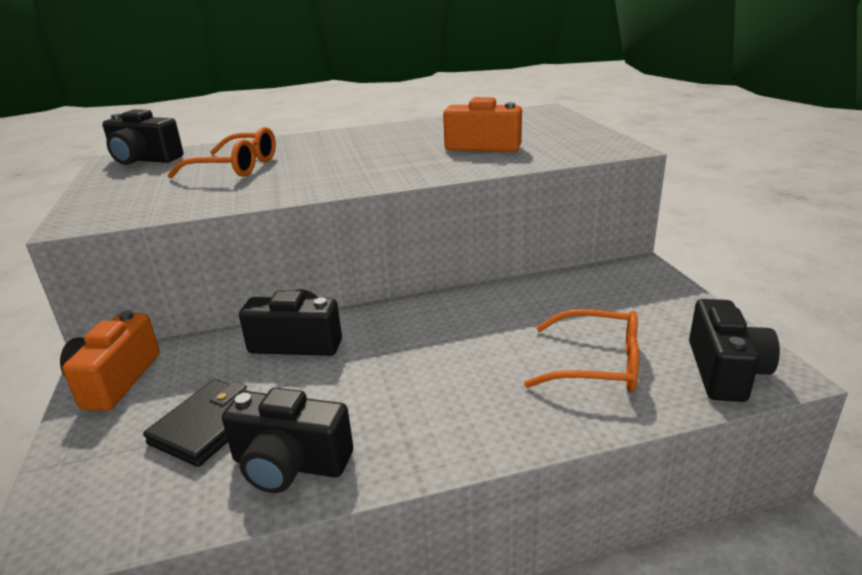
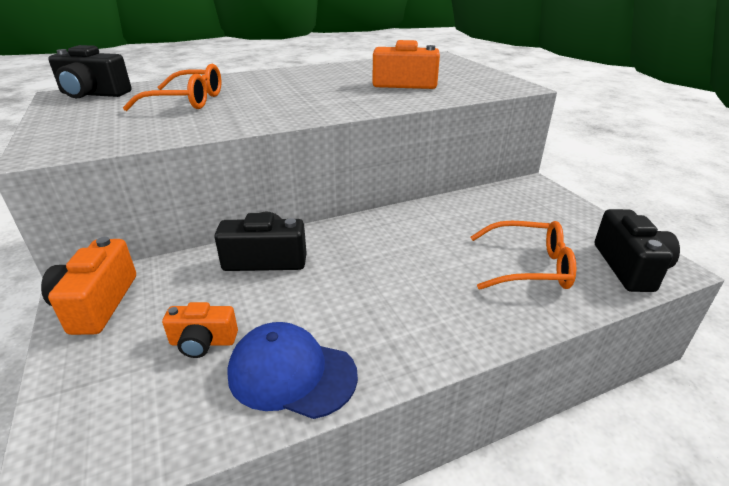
camera: 10 degrees left, 5 degrees up
(209, 426) = (203, 342): black wallet -> orange camera
(290, 464) = (291, 373): black camera -> blue cap

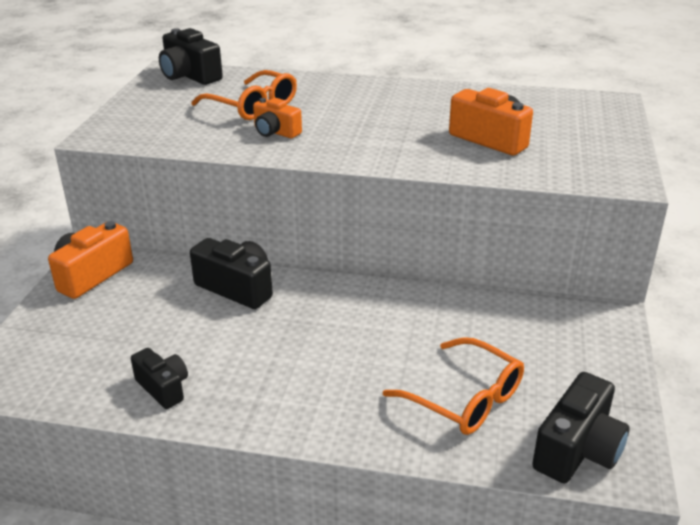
camera: 35 degrees right, 0 degrees up
(203, 342) = (130, 336): orange camera -> orange camera (275, 132)
(291, 373) = (163, 388): blue cap -> black camera

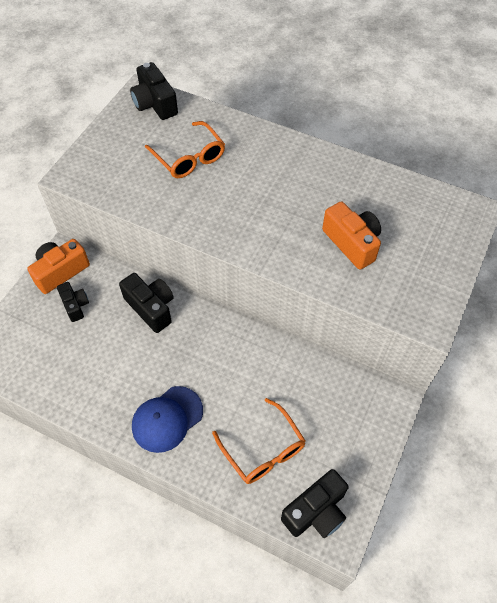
camera: 15 degrees right, 25 degrees up
(163, 388) = (81, 390): black camera -> black camera (75, 305)
(275, 132) = (195, 197): orange camera -> none
(308, 394) = (167, 419): none -> blue cap

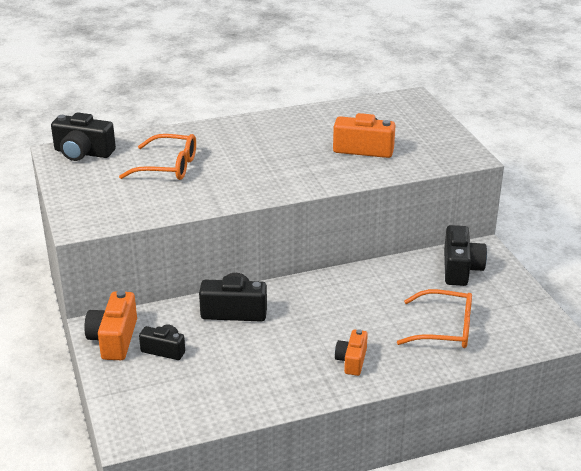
camera: 45 degrees left, 25 degrees down
(167, 419) = (352, 361): blue cap -> orange camera
(316, 511) = (526, 334): black camera -> black camera (460, 269)

